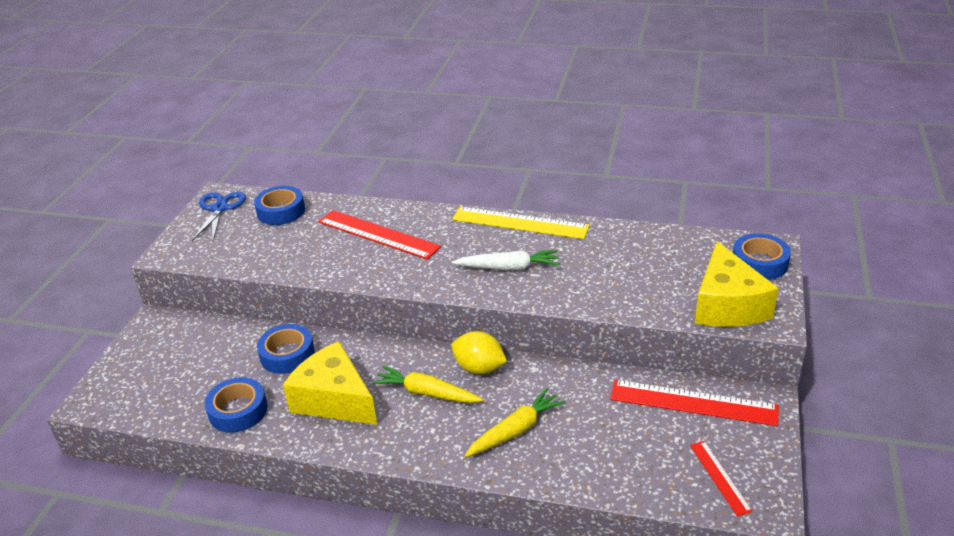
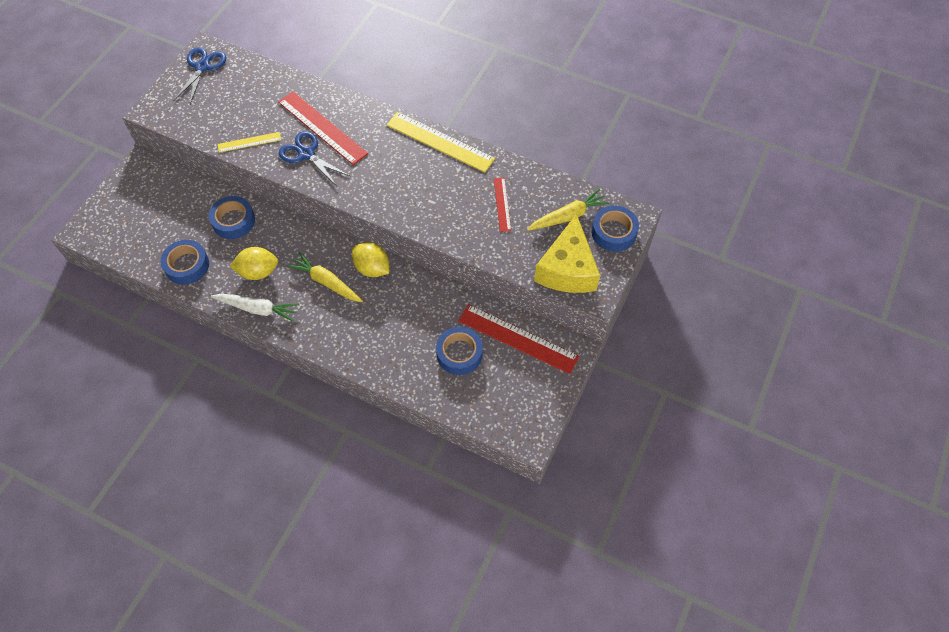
camera: 10 degrees right, 25 degrees up
(281, 211) = (251, 82): blue tape -> blue tape (459, 353)
(295, 261) = (249, 142): none -> yellow ruler
(334, 399) = (258, 272): yellow cheese -> yellow lemon
(368, 260) = (306, 154): none -> blue scissors
(508, 267) = (413, 189): white carrot -> white carrot (257, 309)
(515, 430) = (379, 331): yellow carrot -> yellow carrot (568, 216)
(720, 477) = (508, 406): red ruler -> red ruler (502, 204)

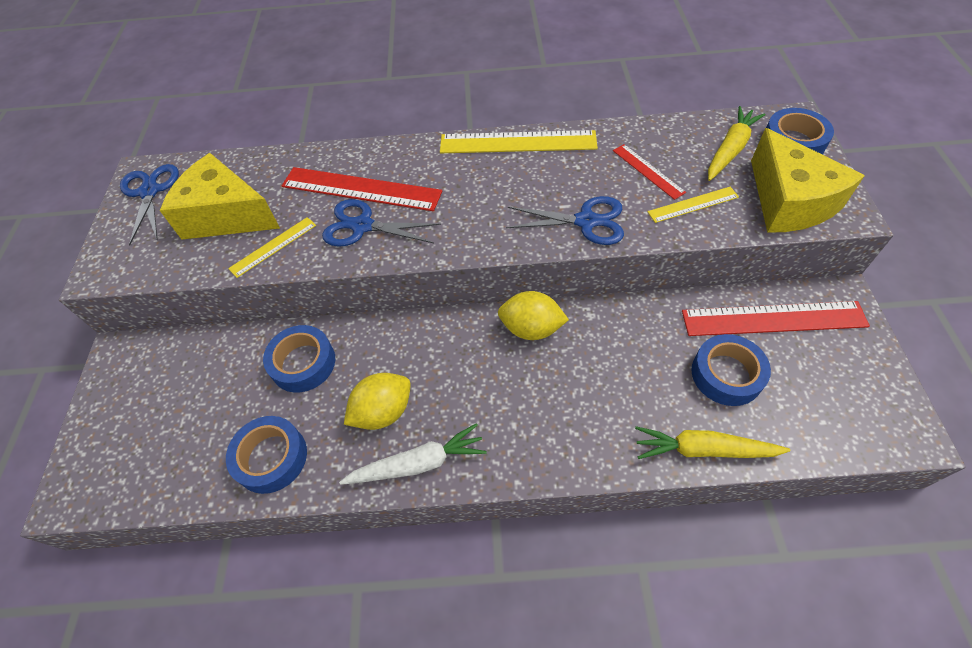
camera: 25 degrees left, 5 degrees down
(236, 106) = (226, 215): none -> yellow cheese
(326, 282) = (487, 376): yellow carrot -> yellow carrot (704, 449)
(435, 218) = (586, 221): none -> blue scissors
(508, 241) = (693, 205): none -> yellow ruler

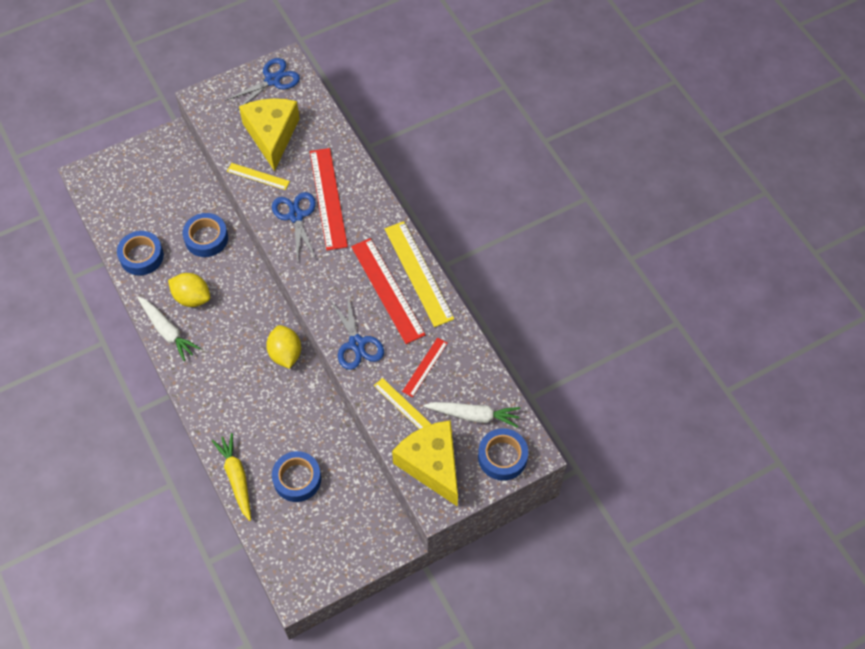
camera: 60 degrees right, 5 degrees up
(730, 150) = (473, 415): yellow carrot -> white carrot
(773, 318) = (357, 498): red ruler -> red ruler (387, 290)
(788, 201) = (432, 464): yellow cheese -> yellow cheese turned 105 degrees clockwise

